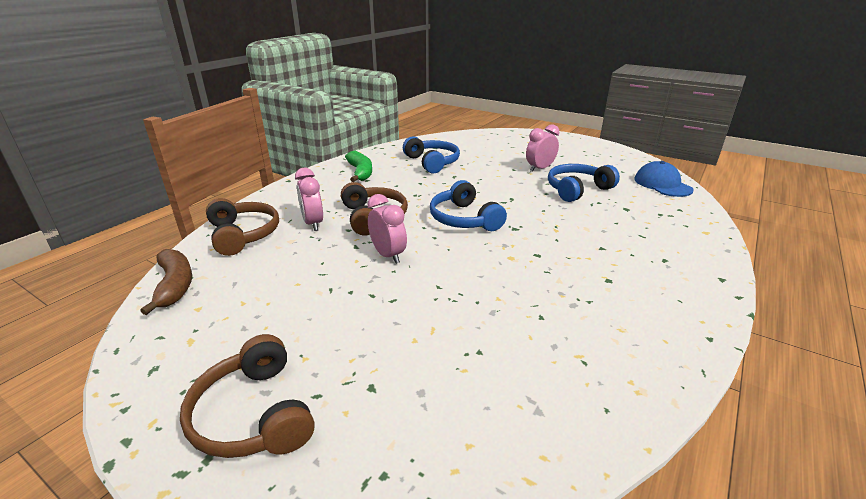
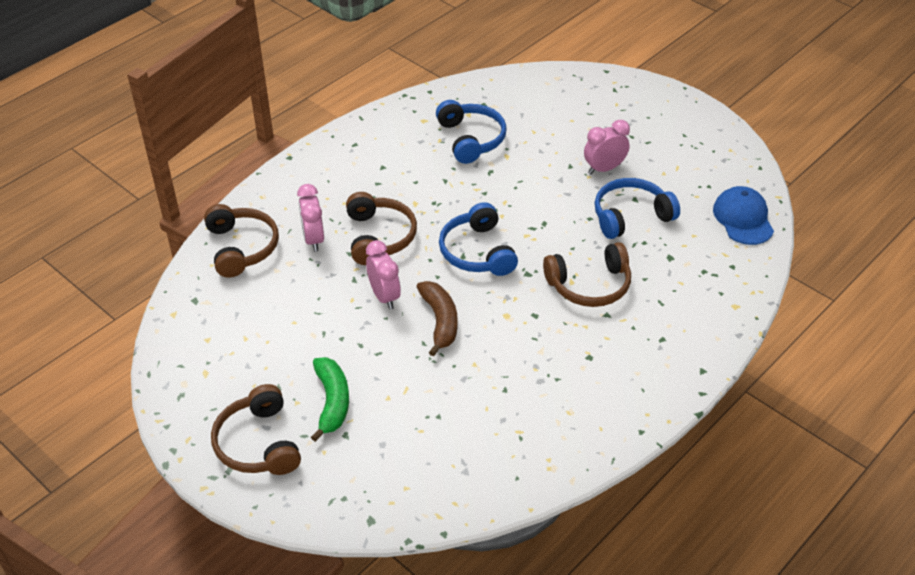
camera: 10 degrees right, 15 degrees up
(174, 285) = (183, 309): brown banana -> brown banana (440, 321)
(360, 172) = (377, 150): green banana -> green banana (332, 402)
(573, 231) = (589, 285): none -> brown headphones

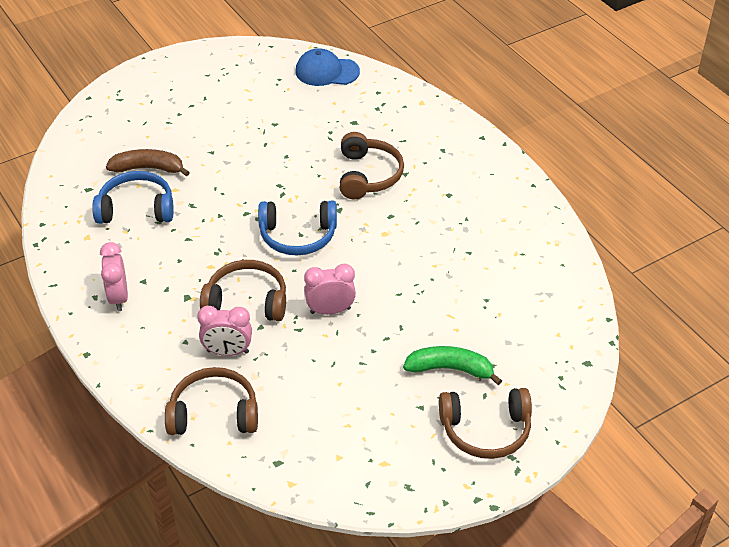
camera: 75 degrees left, 0 degrees up
(440, 321) = (376, 278): brown banana -> brown banana (148, 168)
(604, 169) = (226, 132): pink clock -> pink clock (118, 297)
(630, 216) = (295, 131): blue headphones -> none

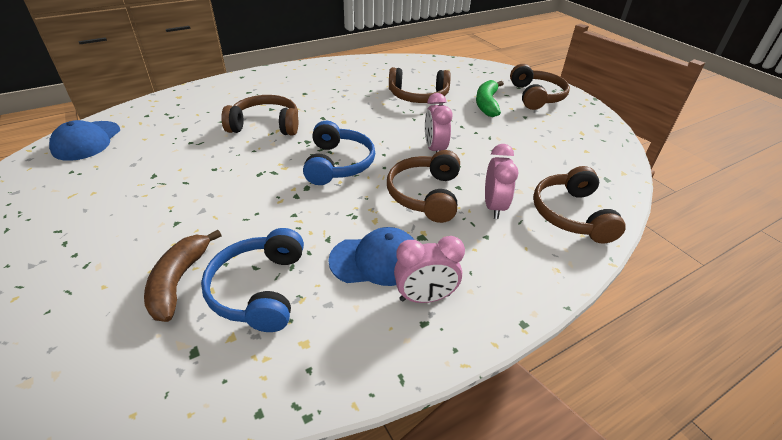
camera: 90 degrees left, 5 degrees down
(160, 269) = (376, 260): none -> blue cap
(460, 298) = (418, 96): none -> brown headphones

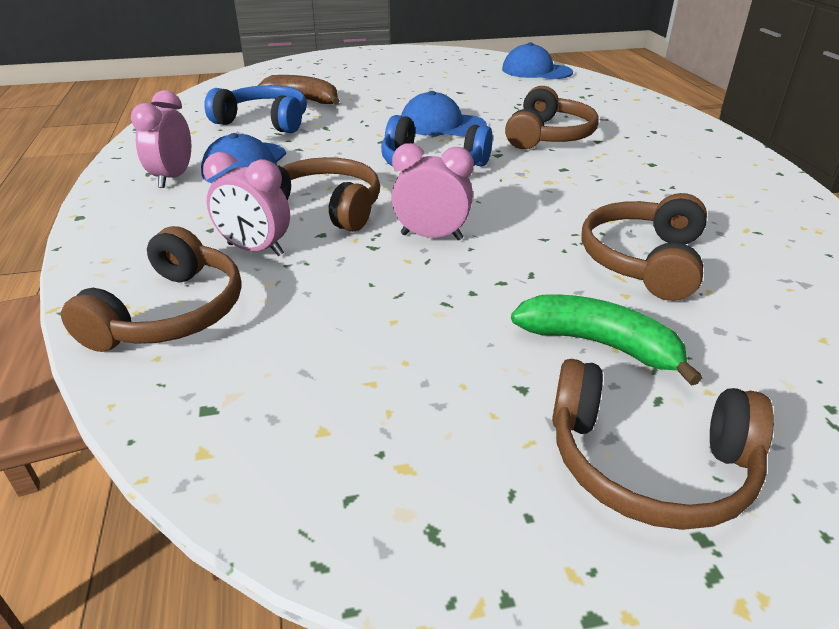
camera: 110 degrees right, 5 degrees down
(250, 172) = (442, 124): none -> blue cap
(571, 214) = (171, 313): brown headphones -> brown headphones turned 90 degrees clockwise

